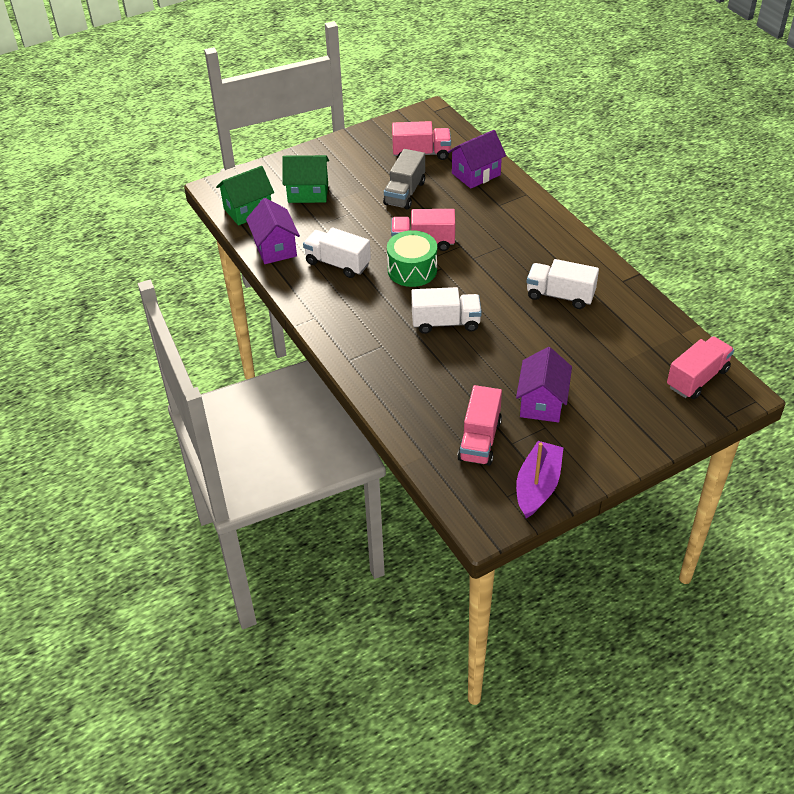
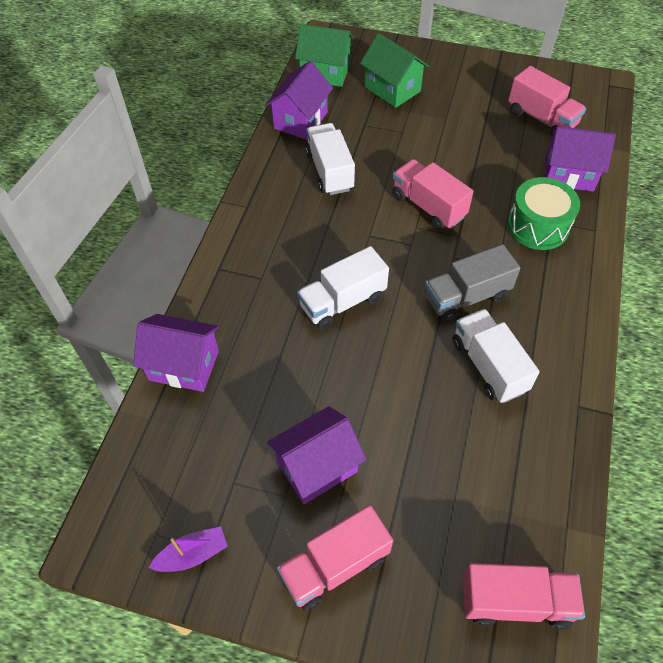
camera: 45 degrees right, 10 degrees up
(404, 418) = (184, 365): none -> purple house
(405, 193) = (475, 146): grey truck -> grey truck (466, 297)
(412, 270) = (383, 225): green drum -> green drum (538, 226)
(445, 322) = (342, 302): white truck -> white truck turned 105 degrees clockwise
(480, 440) = (212, 450): pink truck -> pink truck (335, 565)
(537, 486) = (193, 554): purple boat -> purple boat, size x0.60

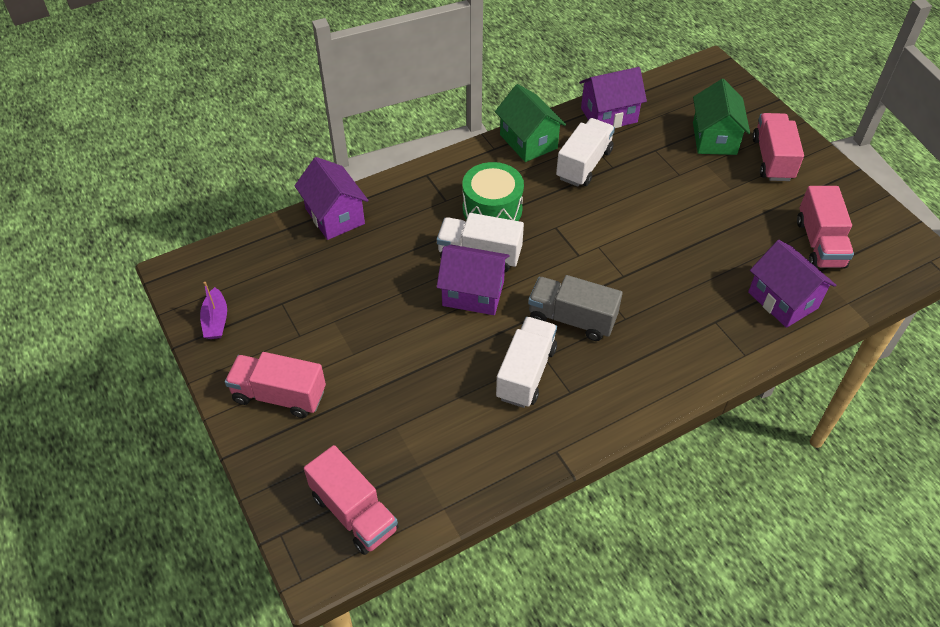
camera: 45 degrees right, 5 degrees down
(193, 554) = (216, 320): purple boat -> purple boat turned 60 degrees clockwise
(317, 467) = (337, 336): purple house -> purple house (473, 293)
(325, 72) = (674, 92): green house -> green house (528, 141)
(428, 206) = (627, 240): pink truck -> pink truck (772, 159)
(538, 226) = (698, 316): green drum -> green drum (492, 209)

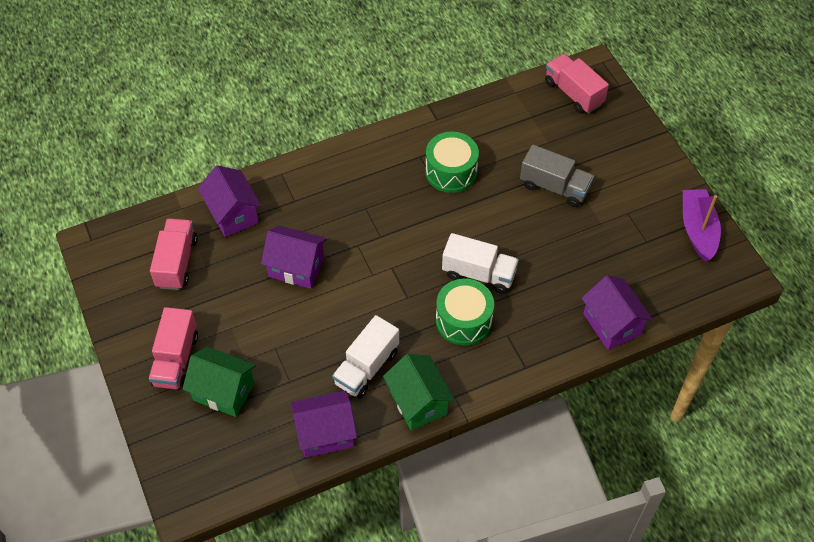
camera: 175 degrees left, 5 degrees up
(216, 320) = (697, 230): purple boat -> purple boat, size x1.65
(279, 395) = (635, 168): pink truck -> none
(473, 293) = (487, 238): purple house -> purple house (296, 267)
(526, 373) = (451, 172): white truck -> green drum
(572, 319) = (408, 210): grey truck -> grey truck (554, 187)
(714, 138) = (223, 391): green house -> green house turned 75 degrees counterclockwise

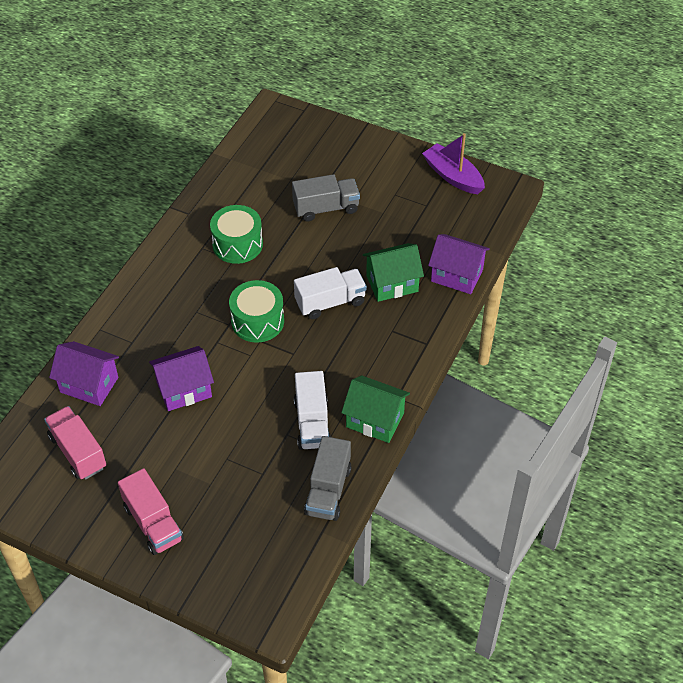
camera: 40 degrees left, 5 degrees down
(223, 391) = (217, 518): green house -> green house (392, 283)
(325, 434) = (328, 490): purple house -> grey truck
(463, 320) = (351, 342): green drum -> green drum (257, 321)
(573, 93) = (275, 135): pink truck -> none

